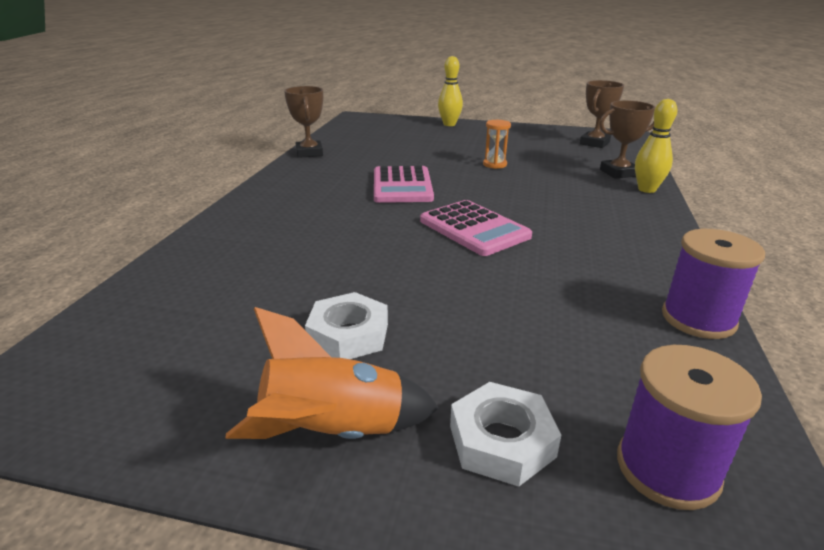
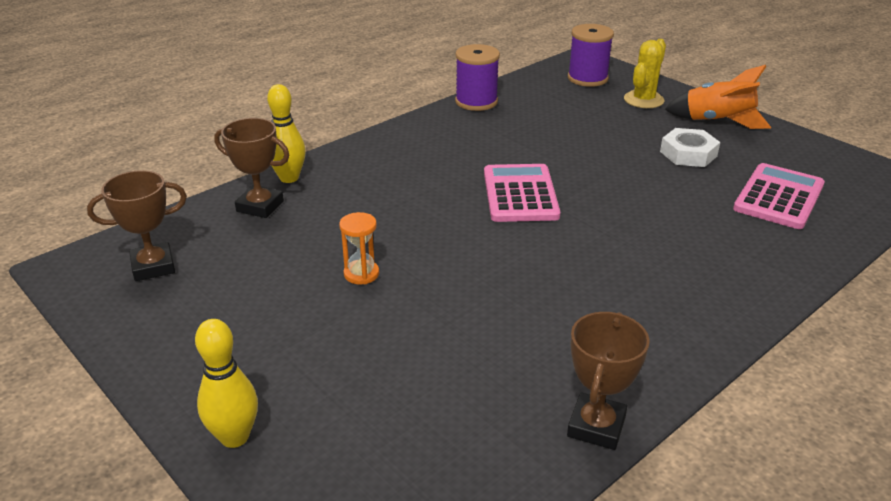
camera: 145 degrees left, 5 degrees up
(402, 186) = (525, 276): pink calculator -> pink calculator (779, 197)
(502, 441) = (643, 100): white nut -> yellow cactus

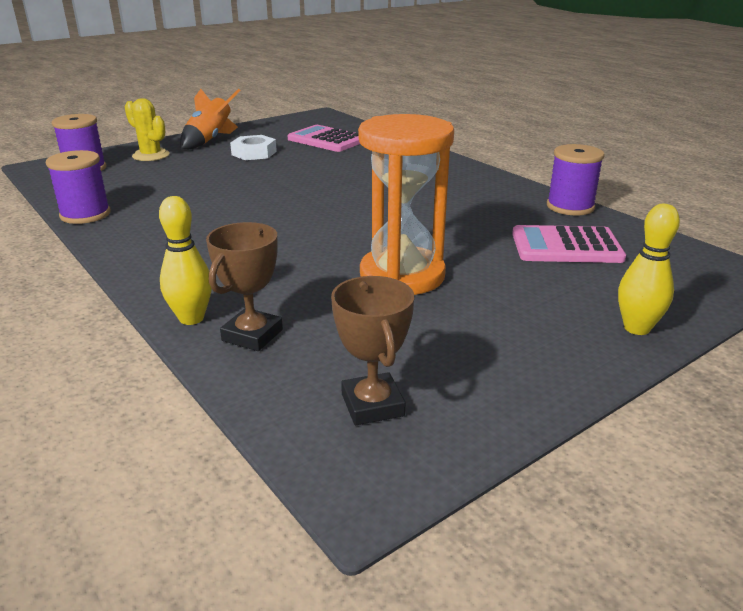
camera: 85 degrees left, 5 degrees down
(361, 274) = (402, 275): orange hourglass -> orange hourglass, size x2.46
(520, 194) = (288, 208): pink calculator -> pink calculator (566, 246)
(596, 426) = (570, 207): brown trophy -> purple spool

